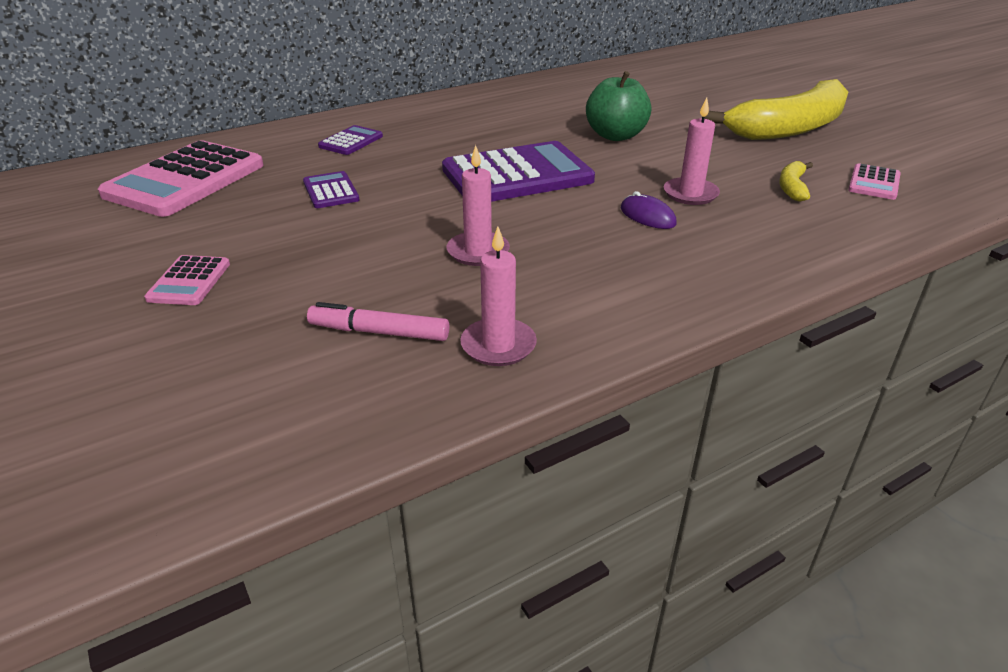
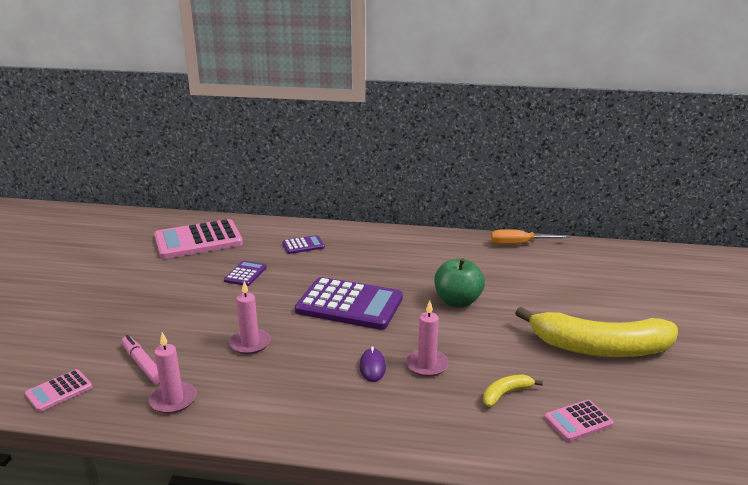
camera: 40 degrees right, 10 degrees down
(189, 281) = (121, 299): pink calculator -> pink calculator (59, 391)
(580, 75) = (519, 244): none -> orange screwdriver

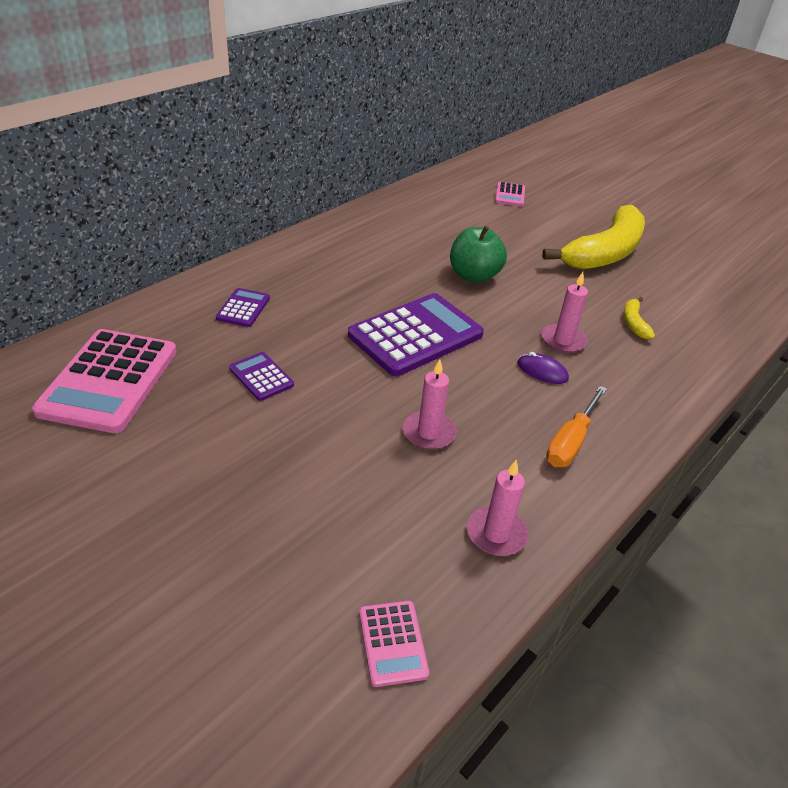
camera: 60 degrees left, 15 degrees up
(142, 364) = (396, 538): pink marker -> none
(519, 244) = (407, 198): orange screwdriver -> orange screwdriver (571, 442)
(578, 421) = (688, 310): pink calculator -> pink calculator (509, 195)

